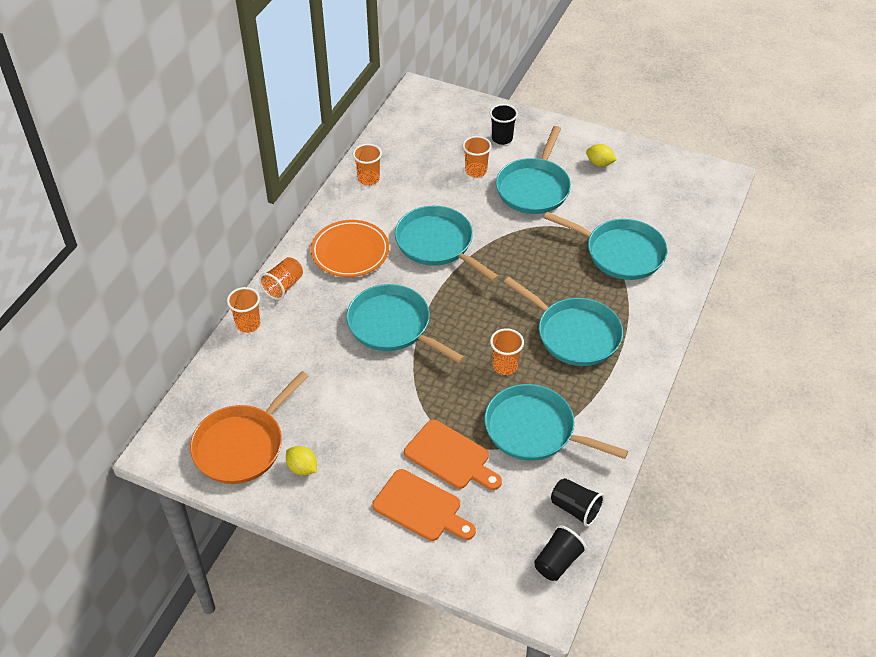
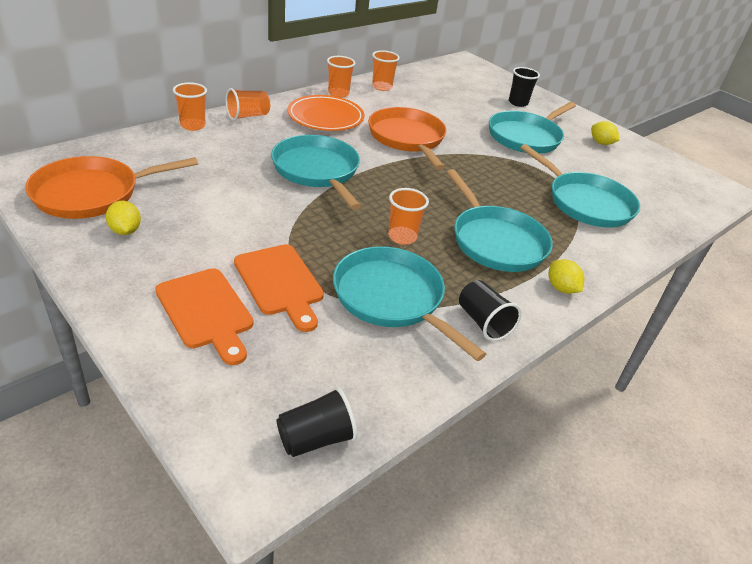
camera: 20 degrees right, 10 degrees down
(437, 244) = (407, 138): turquoise pan -> orange pan
(476, 171) = (479, 111): orange cup -> orange cup (338, 93)
(575, 509) = (383, 392): black cup -> black cup (483, 322)
(643, 358) = (561, 288): none -> yellow lemon

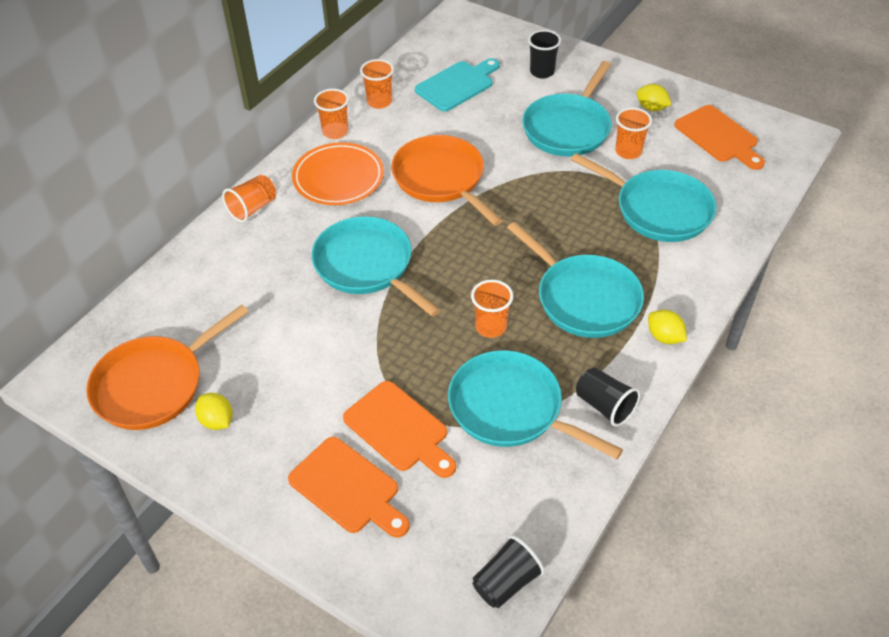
camera: 10 degrees left, 10 degrees up
(193, 125) = (201, 246): orange cup -> orange cup (628, 151)
(447, 93) = (457, 85): none -> turquoise cutting board
(654, 173) = (718, 136): none -> orange cutting board

